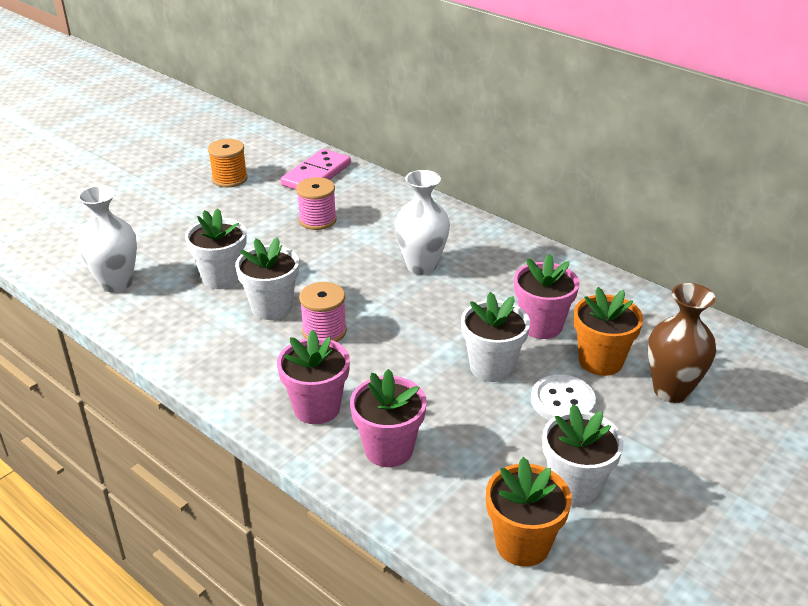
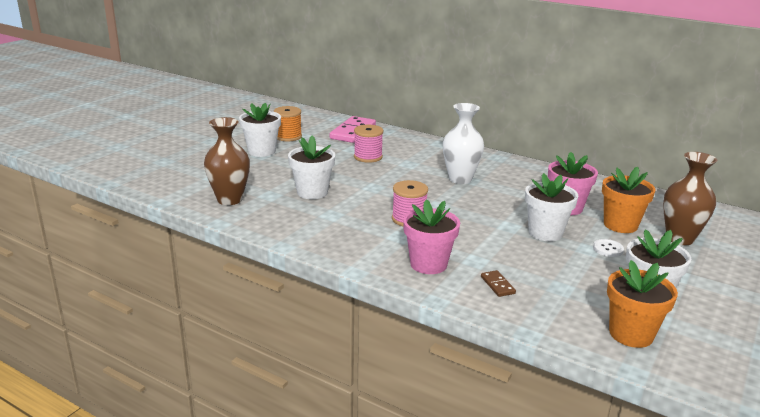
camera: 10 degrees left, 10 degrees down
(116, 283) = (229, 199): white vase -> brown vase
(271, 307) = (360, 207): white flower pot -> white flower pot (262, 151)
(388, 449) = (497, 285): pink flower pot -> brown domino
(562, 401) = (608, 249): white button -> white button, size x0.61

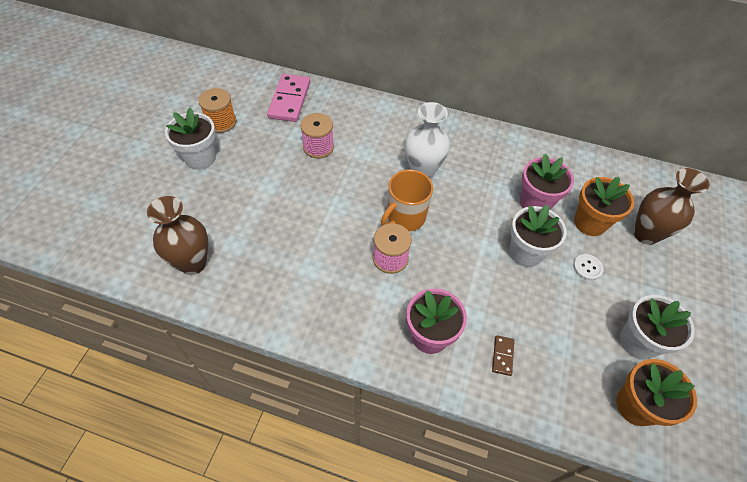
camera: 15 degrees left, 30 degrees up
(312, 192) = (278, 229): white flower pot -> none
(432, 200) = (405, 217): none -> orange mug
(497, 285) = (502, 356): brown domino -> brown domino turned 45 degrees clockwise

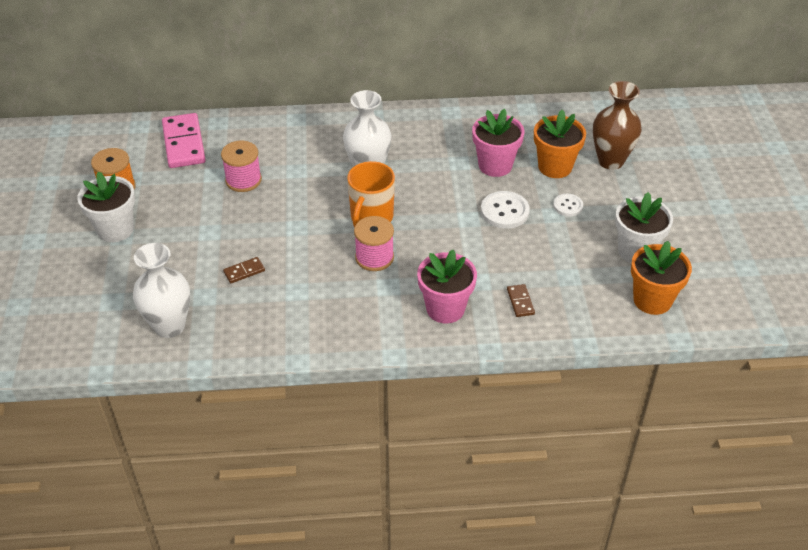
camera: 20 degrees left, 10 degrees down
(193, 263) = (169, 326): brown vase -> white vase
(277, 232) = (244, 271): none -> brown domino
(525, 252) = (504, 211): white flower pot -> white button

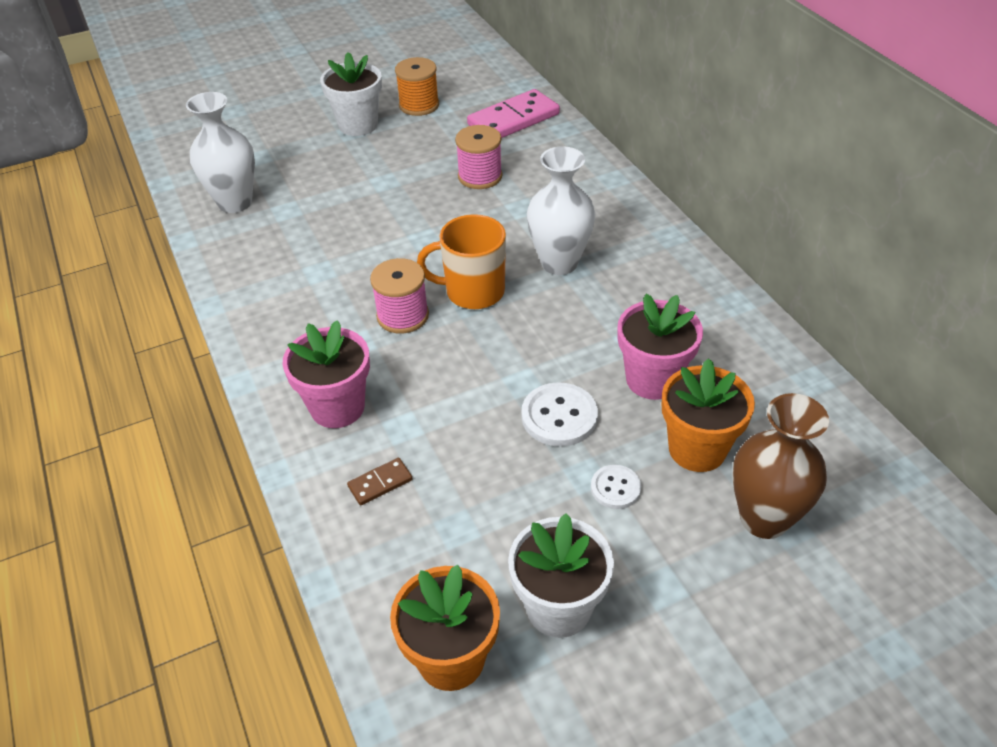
camera: 70 degrees right, 0 degrees up
(244, 271) = (334, 224): brown domino -> none

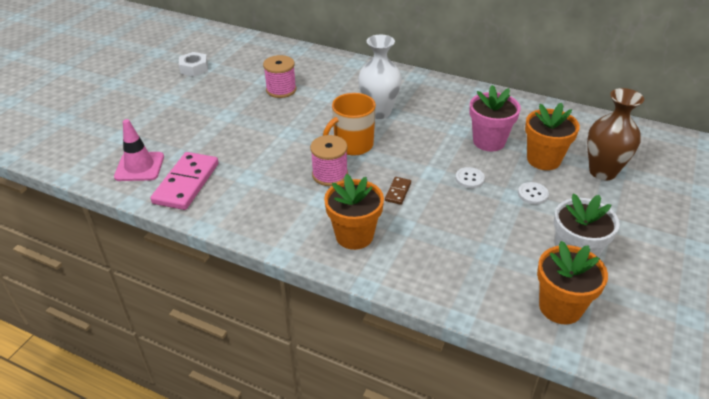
camera: 40 degrees left, 5 degrees down
(235, 202) = (139, 167): white vase -> pink traffic cone
(337, 407) = (354, 236): pink flower pot -> orange flower pot
(358, 125) = (168, 93): white flower pot -> none
(380, 483) = (426, 256): brown domino -> brown domino (398, 192)
(419, 105) = (194, 68): orange spool -> white nut
(513, 119) = (262, 55): pink domino -> pink domino (186, 183)
(559, 416) = (469, 179): white button -> white button, size x0.61

